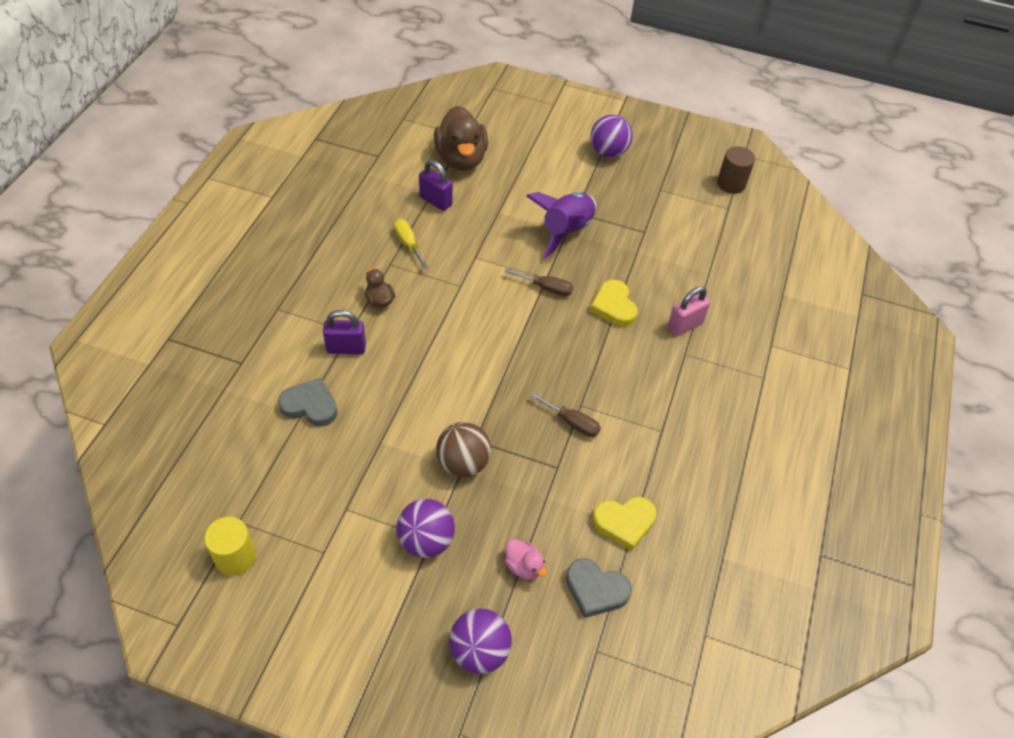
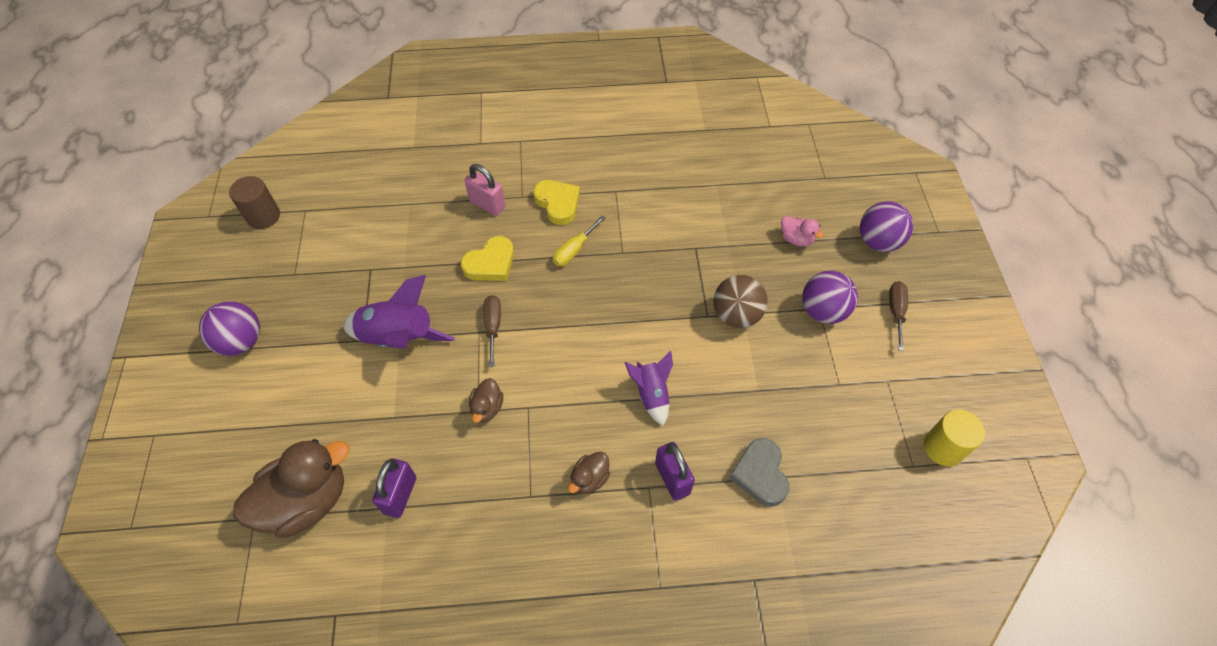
camera: 110 degrees left, 5 degrees up
(408, 244) = (488, 491): yellow screwdriver -> yellow screwdriver (574, 250)
(423, 365) = (651, 394): none -> purple rocket
(474, 262) = (487, 408): none -> brown duck
(524, 566) = (796, 239): pink duck -> pink duck turned 105 degrees clockwise
(572, 422) = (644, 252): brown screwdriver -> brown screwdriver (896, 312)
(595, 590) = (782, 191): grey heart -> none
(624, 523) = (716, 190): yellow heart -> yellow heart (558, 203)

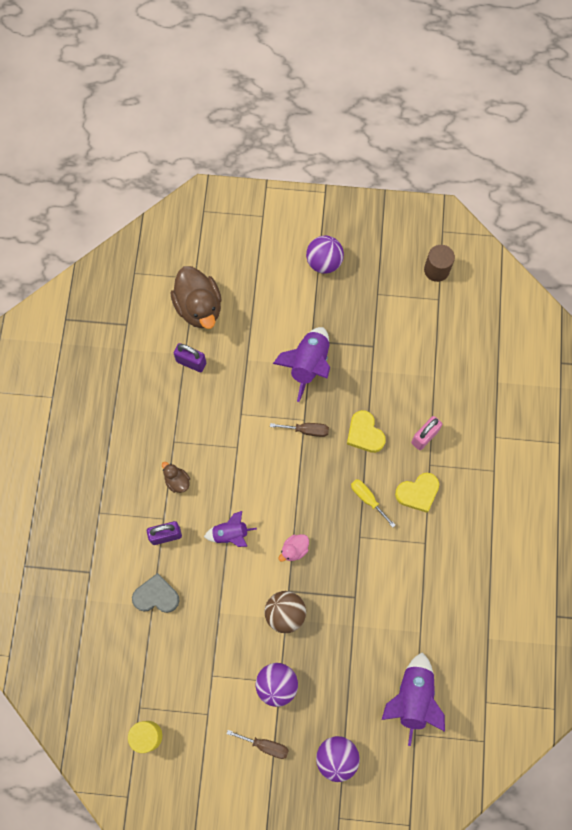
camera: 100 degrees right, 15 degrees up
(487, 408) = (242, 420): brown duck -> none
(788, 183) = (412, 698): none -> purple rocket
(796, 239) = (350, 685): pink duck -> pink duck (294, 549)

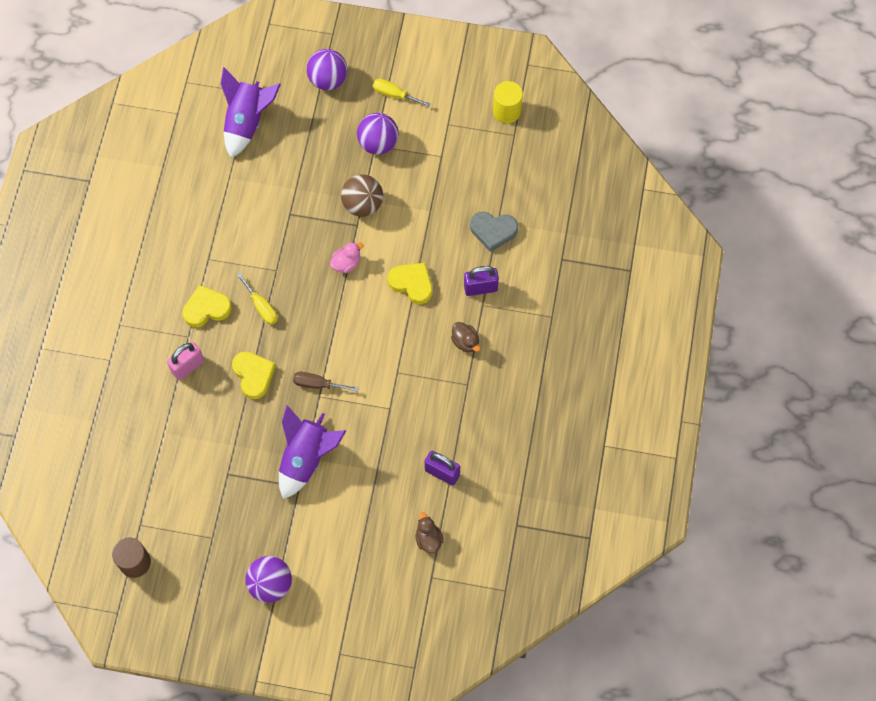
camera: 175 degrees left, 5 degrees down
(199, 307) = (428, 539): brown duck -> brown duck, size x0.46
(230, 534) = (412, 283): purple rocket -> yellow heart
(265, 745) = (394, 95): brown screwdriver -> yellow screwdriver

